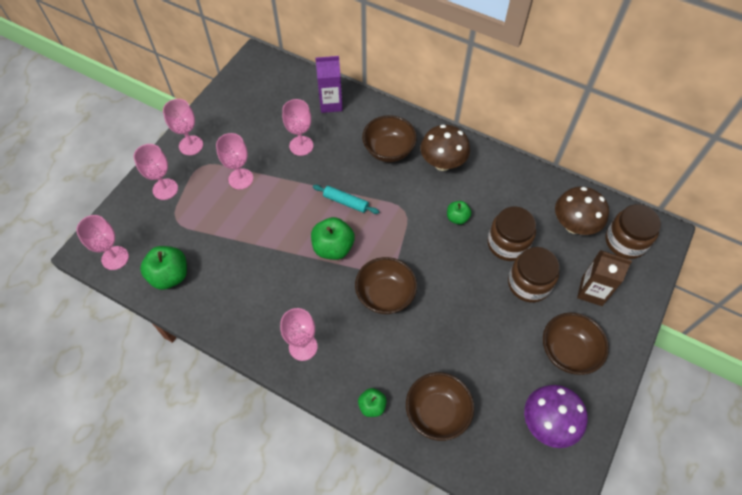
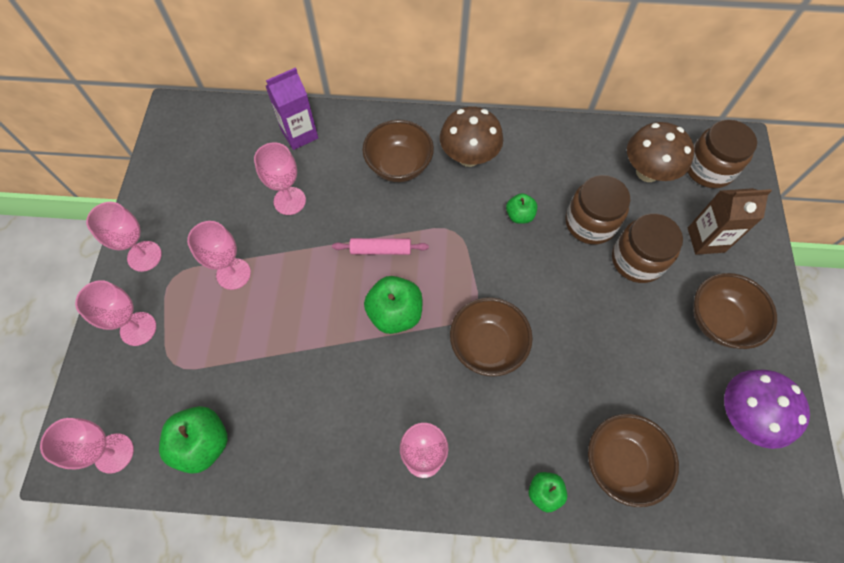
camera: 25 degrees left, 5 degrees up
(345, 202) = (381, 250): turquoise rolling pin -> pink rolling pin

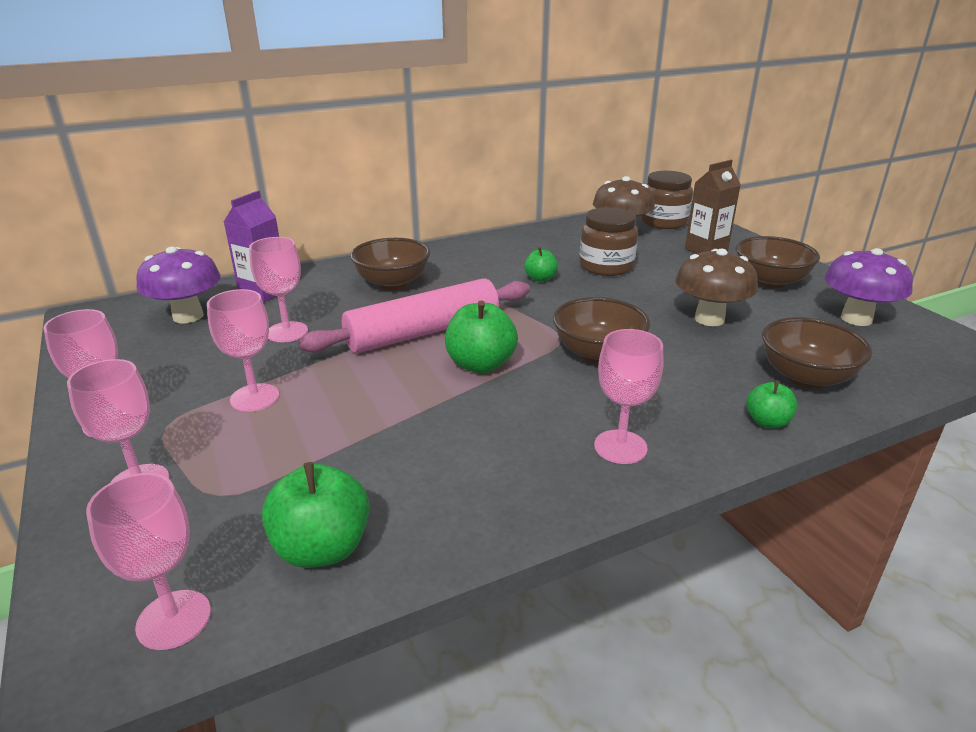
camera: 30 degrees left, 35 degrees down
(236, 145) = (188, 316): none -> purple mushroom
(381, 250) = (423, 332): pink rolling pin -> pink rolling pin, size x2.11
(469, 157) = (458, 263): brown mushroom -> brown mushroom (709, 319)
(637, 260) = (668, 272): brown jar -> none

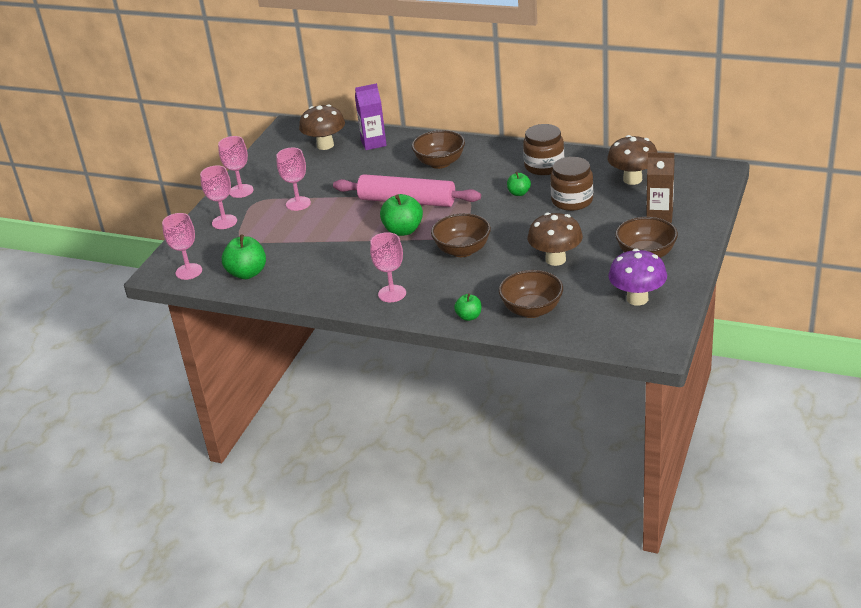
camera: 50 degrees right, 5 degrees up
(188, 316) = (325, 145): purple mushroom -> brown mushroom
(287, 332) = (352, 174): pink goblet -> none
(663, 222) = (684, 181): brown jar -> brown jar (544, 166)

